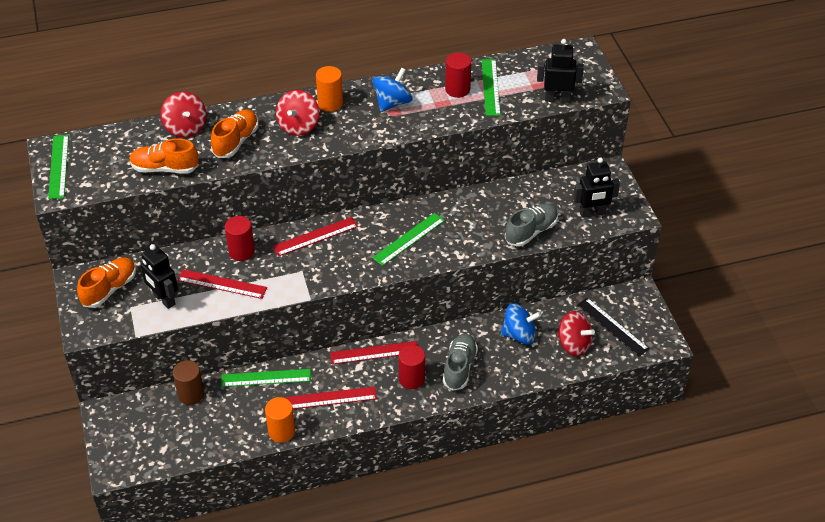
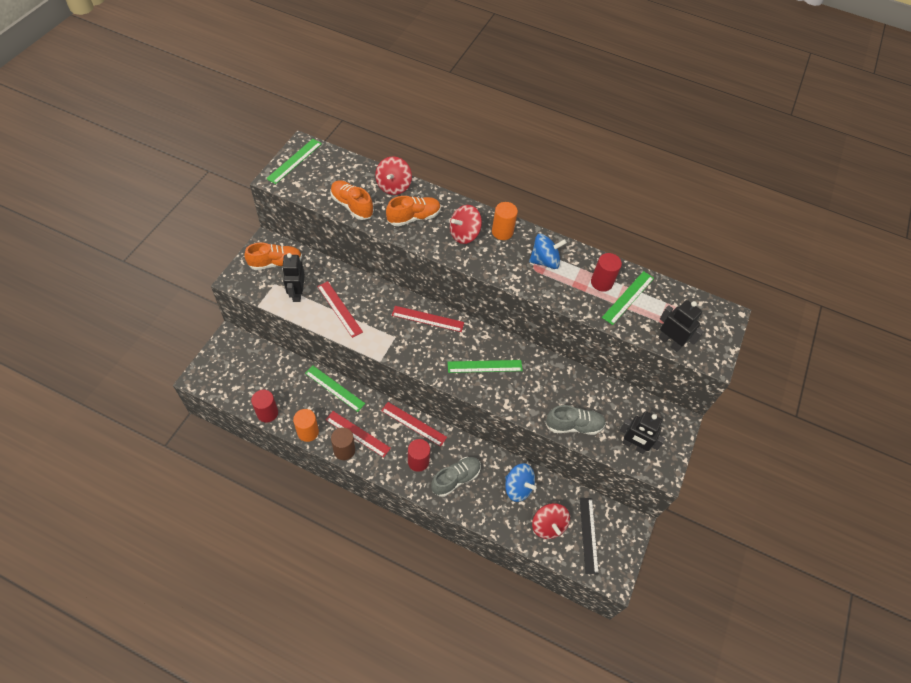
camera: 35 degrees right, 10 degrees up
(191, 394) = (284, 364): brown cylinder -> brown cylinder (344, 450)
(241, 251) = (373, 295): red cylinder -> red cylinder (267, 413)

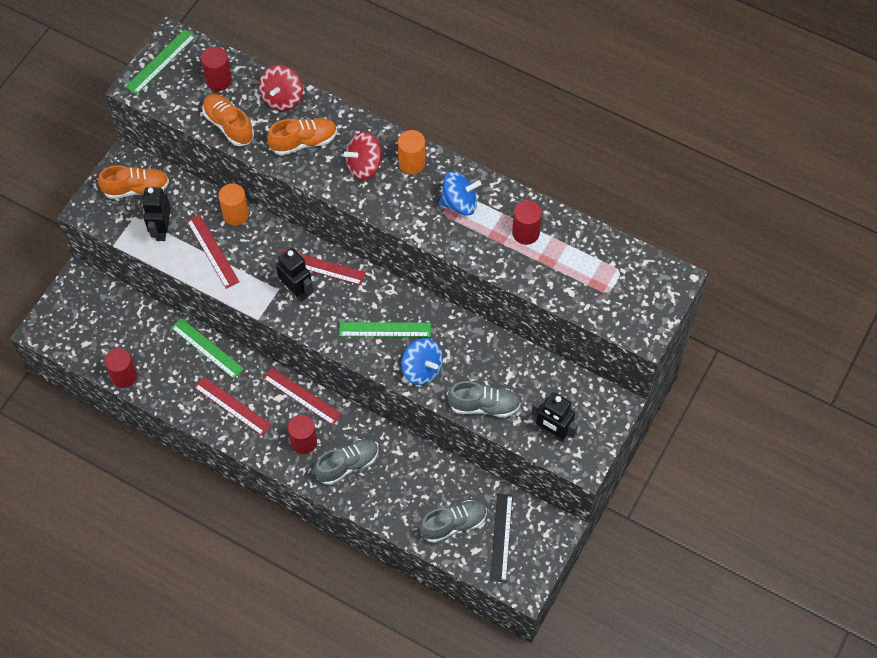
camera: 10 degrees right, 5 degrees up
(308, 432) = (172, 401): orange cylinder -> orange cylinder (235, 214)
(342, 174) = (218, 80): none -> red cylinder
(344, 450) = (215, 425): brown cylinder -> none
(518, 487) = (422, 478): blue spinning top -> blue spinning top (422, 369)
(548, 525) = (453, 524): red spinning top -> grey shoe
(628, 297) = (555, 253): green ruler -> none
(669, 342) = (595, 311): black robot -> black robot (297, 290)

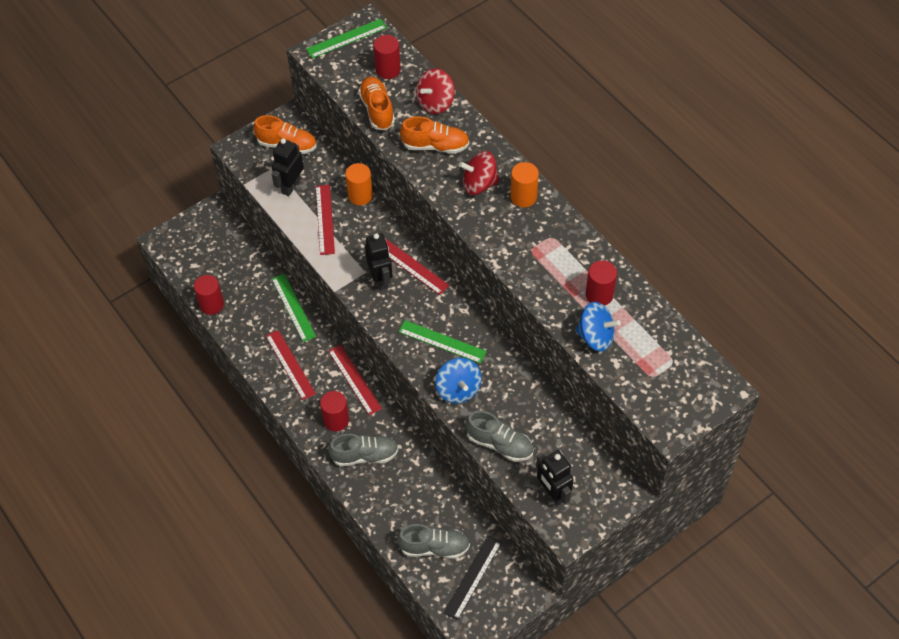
camera: 25 degrees right, 5 degrees down
(459, 203) = (550, 246): blue spinning top -> blue spinning top (595, 336)

